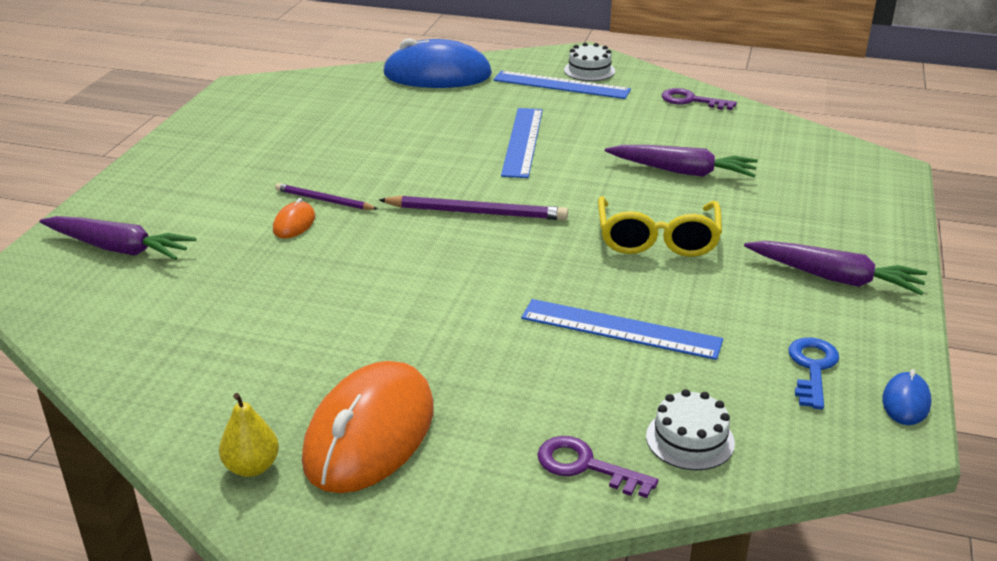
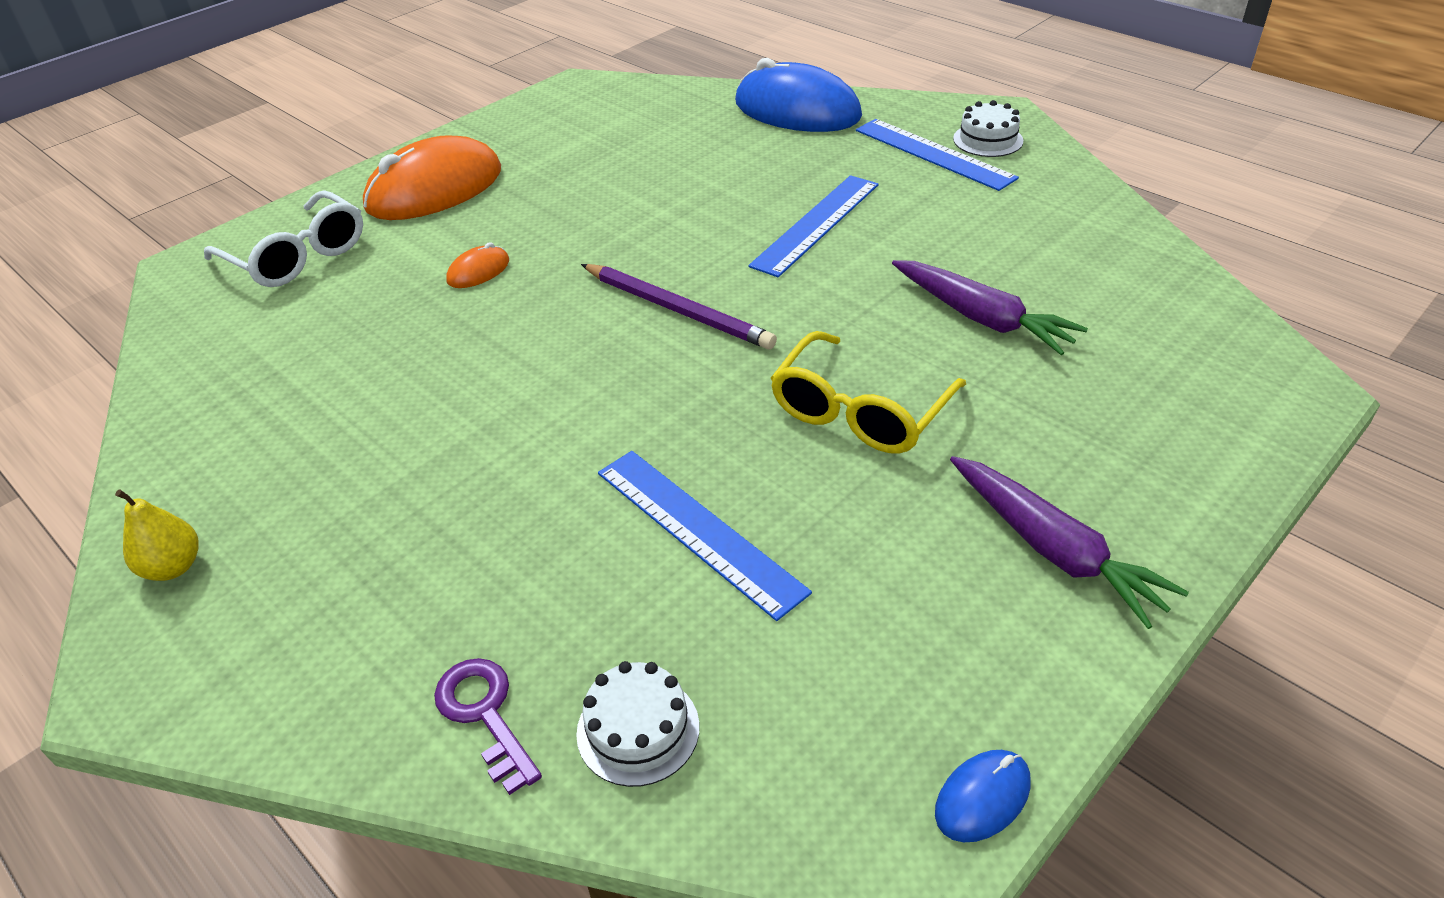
camera: 30 degrees right, 10 degrees up
(118, 248) = (298, 256): purple carrot -> white glasses
(324, 200) = (533, 249): purple pencil -> none
(370, 434) = (311, 571): orange mouse -> orange mouse (434, 189)
(691, 100) = (1087, 212): purple key -> none
(812, 368) = (894, 685): blue key -> none

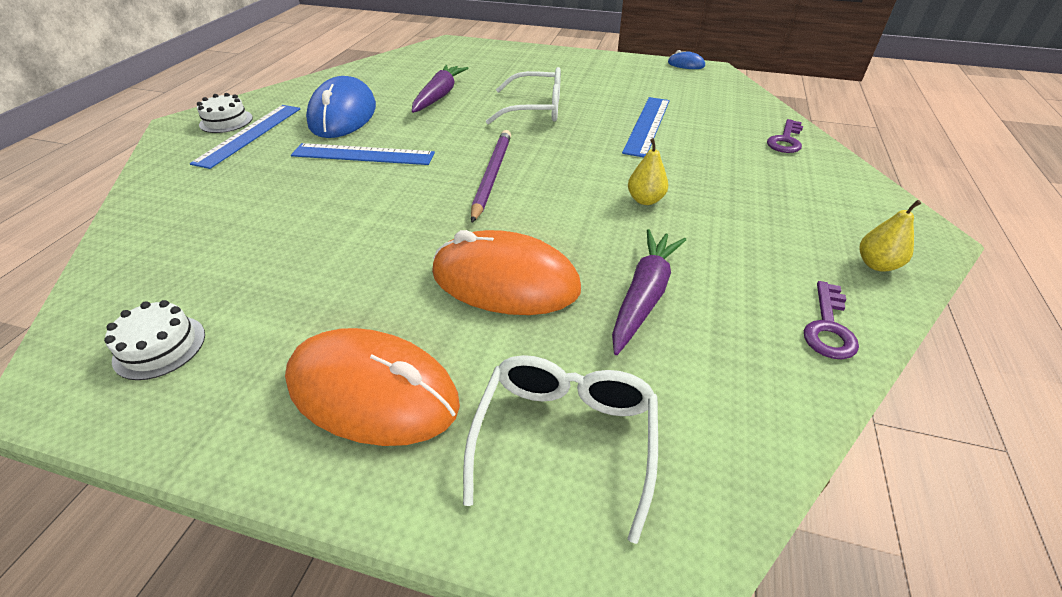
camera: 120 degrees left, 0 degrees up
(181, 452) = (828, 327): none -> purple key
(478, 271) = (505, 281): orange mouse -> orange mouse, size x2.32
(501, 422) = (645, 200): none -> yellow pear
(638, 730) = (744, 112): white cake -> white cake (160, 347)
(797, 110) = (164, 203): blue mouse -> blue mouse (343, 115)
(859, 412) = (536, 109): yellow glasses -> white glasses
(1054, 550) = (577, 67): purple carrot -> purple carrot (644, 296)

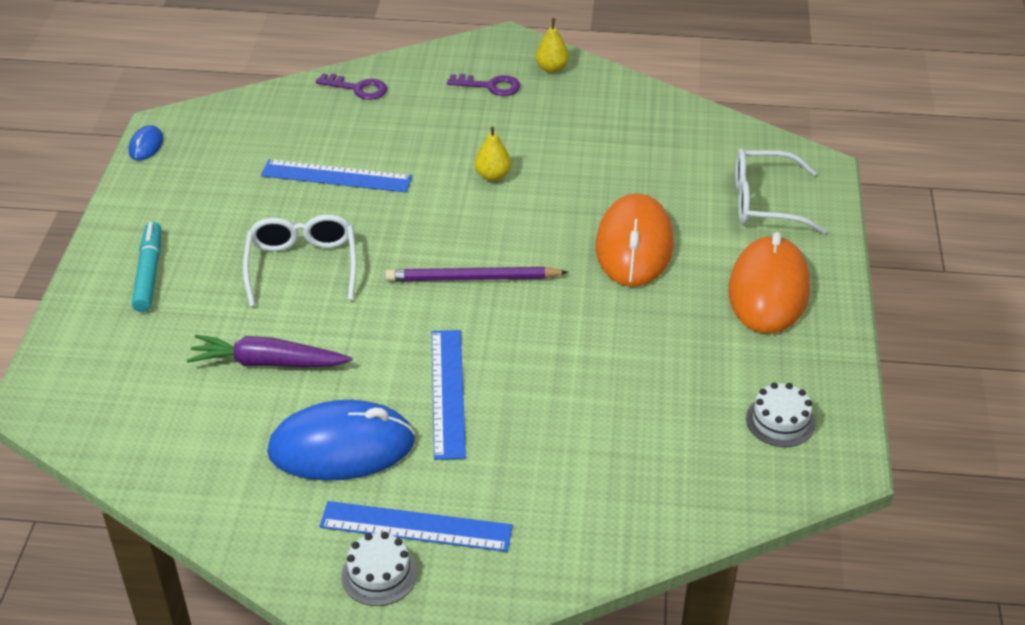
camera: 100 degrees left, 0 degrees up
(545, 65) = (149, 273): none -> turquoise marker
(644, 296) = (626, 174): purple carrot -> none
(828, 327) = (628, 97): purple key -> purple key (490, 86)

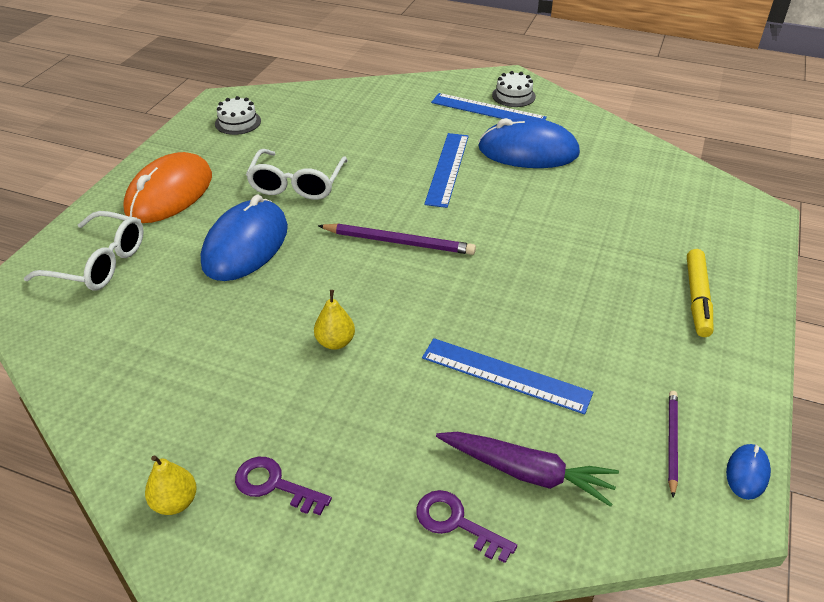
camera: 165 degrees left, 0 degrees up
(149, 273) = (697, 298): turquoise marker -> yellow marker
(200, 155) = (671, 442): none -> purple pencil
(268, 363) = (580, 207): purple carrot -> purple carrot (526, 472)
(302, 265) = (549, 280): white glasses -> white glasses (297, 184)
(634, 246) = (245, 245): orange mouse -> blue mouse

